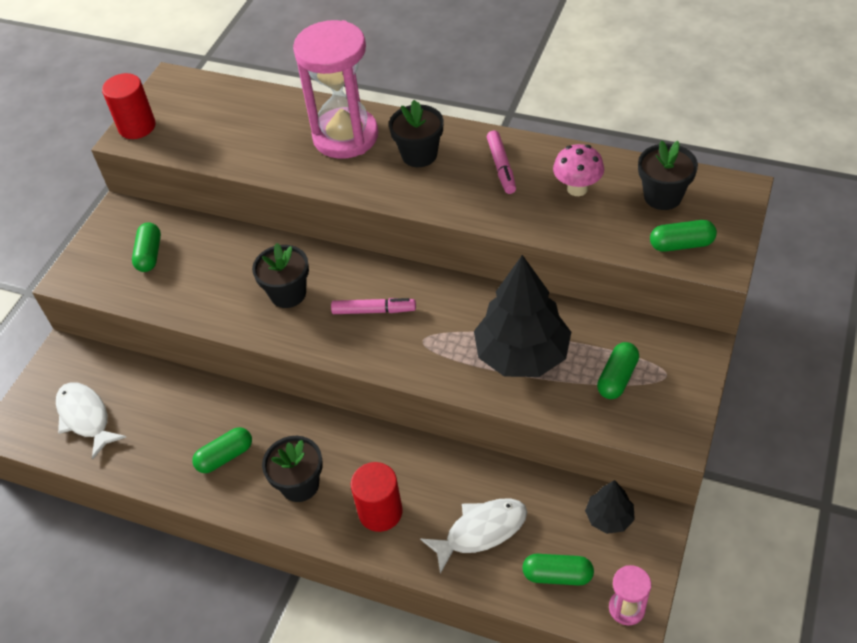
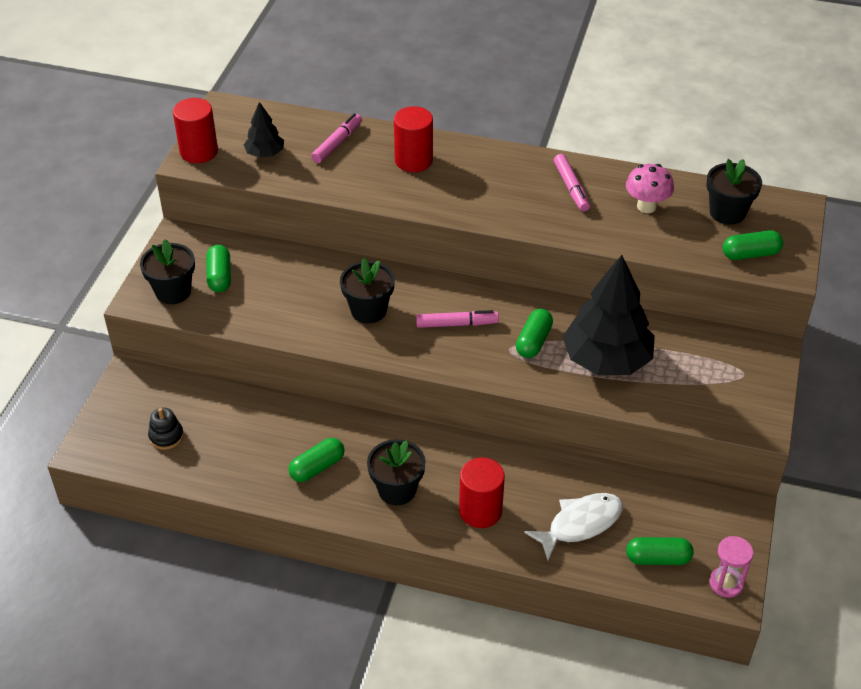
camera: 10 degrees left, 5 degrees down
(86, 417) = (166, 436): white fish -> black stacking toy
(273, 118) = (337, 143): none -> pink marker
(345, 136) = (413, 160): pink hourglass -> red cylinder
(419, 155) = (489, 177): black flower pot -> black flower pot (173, 291)
(609, 517) = (699, 507): black tree -> black tree (265, 153)
(617, 378) = (698, 378): green capsule -> green capsule (533, 341)

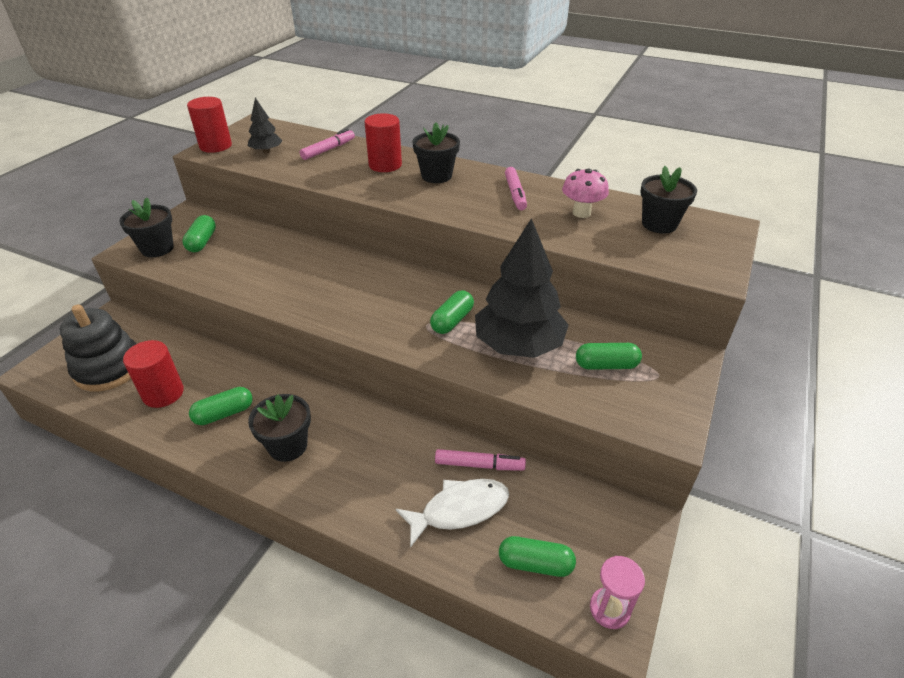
camera: 10 degrees right, 5 degrees down
(166, 436) = (109, 368): black stacking toy -> black stacking toy, size x2.06
(368, 310) = (312, 279): black flower pot -> black flower pot (436, 176)
(456, 324) = (385, 298): pink marker -> pink marker (479, 465)
(480, 511) = (361, 479): red cylinder -> red cylinder (163, 393)
(750, 254) = (678, 258): green capsule -> green capsule (606, 365)

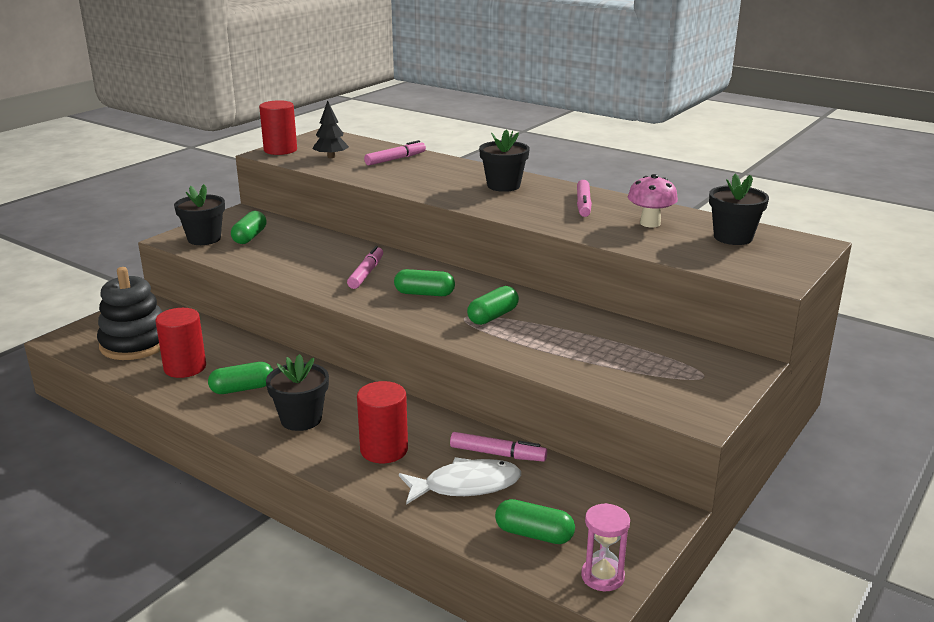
camera: 10 degrees right, 15 degrees down
(322, 278) = (366, 273): none -> pink marker
(385, 165) = (451, 174): red cylinder -> red cylinder (384, 450)
(518, 345) = (557, 340): black tree -> none
(606, 365) = (648, 363): green capsule -> green capsule (424, 294)

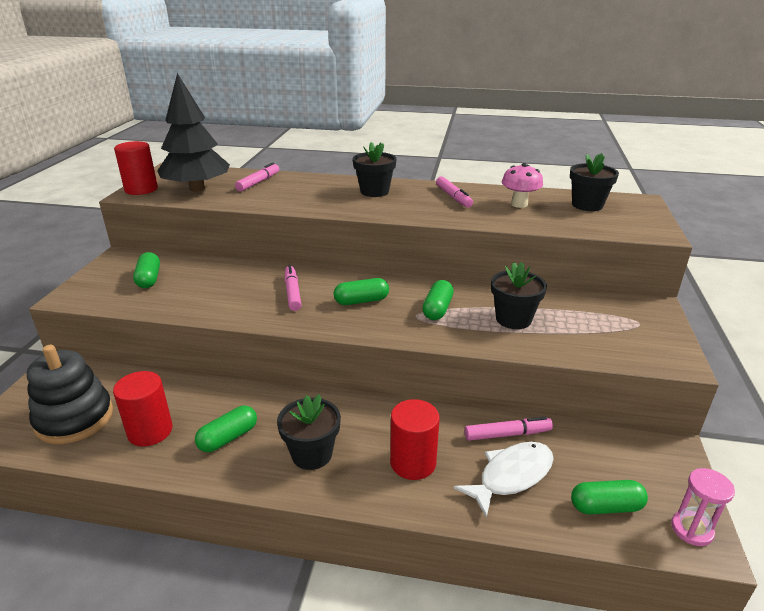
camera: 25 degrees left, 5 degrees up
(204, 239) = (102, 290): black flower pot -> black flower pot (513, 319)
(331, 157) = (197, 189): black tree -> black tree, size x2.06

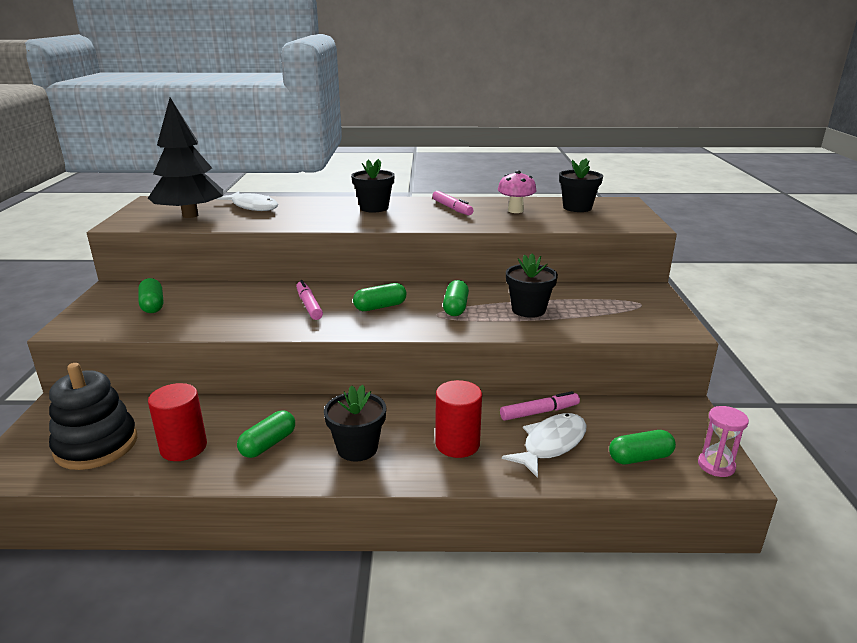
camera: 10 degrees left, 5 degrees down
(141, 189) = (129, 219): red cylinder -> none
(258, 182) = (253, 207): pink marker -> white fish

